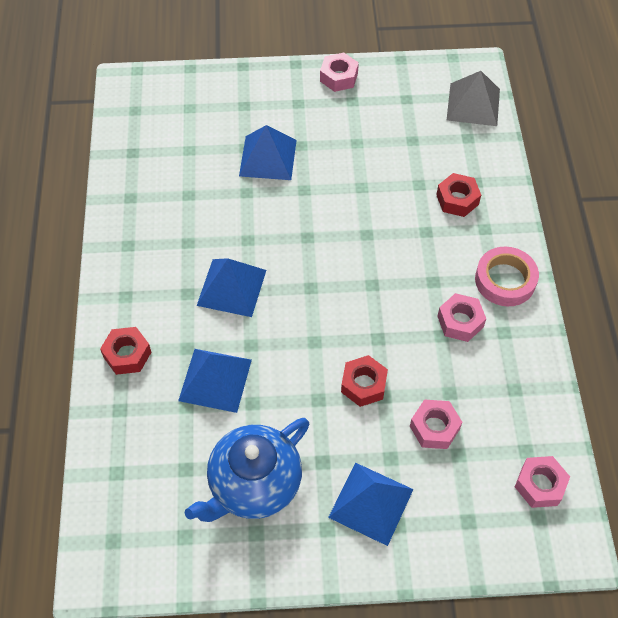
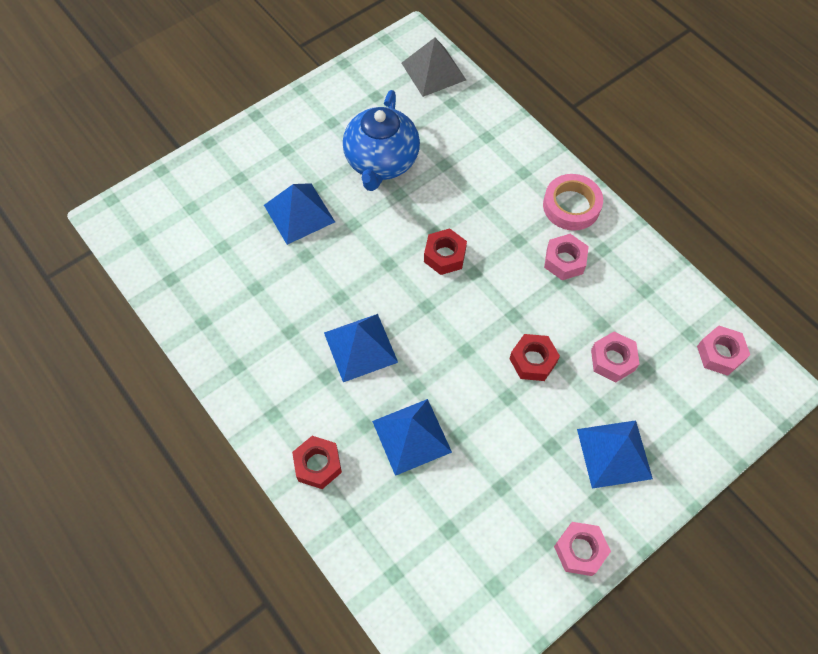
camera: 35 degrees left, 5 degrees up
(253, 484) = (514, 503): blue teapot -> blue teapot (381, 162)
(339, 77) = (303, 107): pink nut -> pink nut (580, 550)
(457, 199) = (484, 160): red nut -> red nut (444, 255)

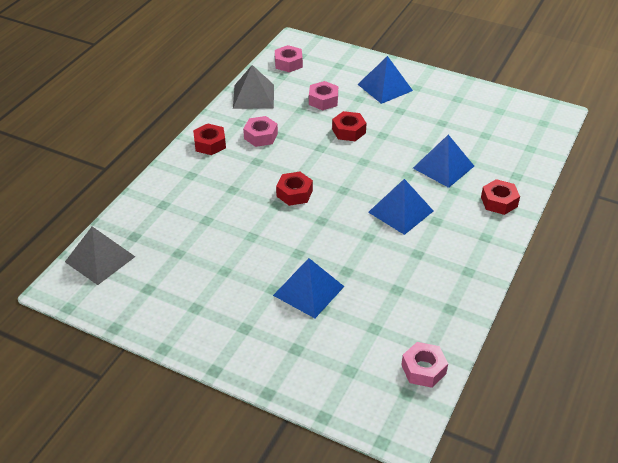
camera: 115 degrees left, 20 degrees down
(381, 162) = (224, 258): blue teapot -> none
(571, 206) = (210, 144): pink tape -> red nut
(580, 550) = (451, 87): pink nut -> pink nut (423, 369)
(653, 283) = (253, 96): none -> grey pyramid

